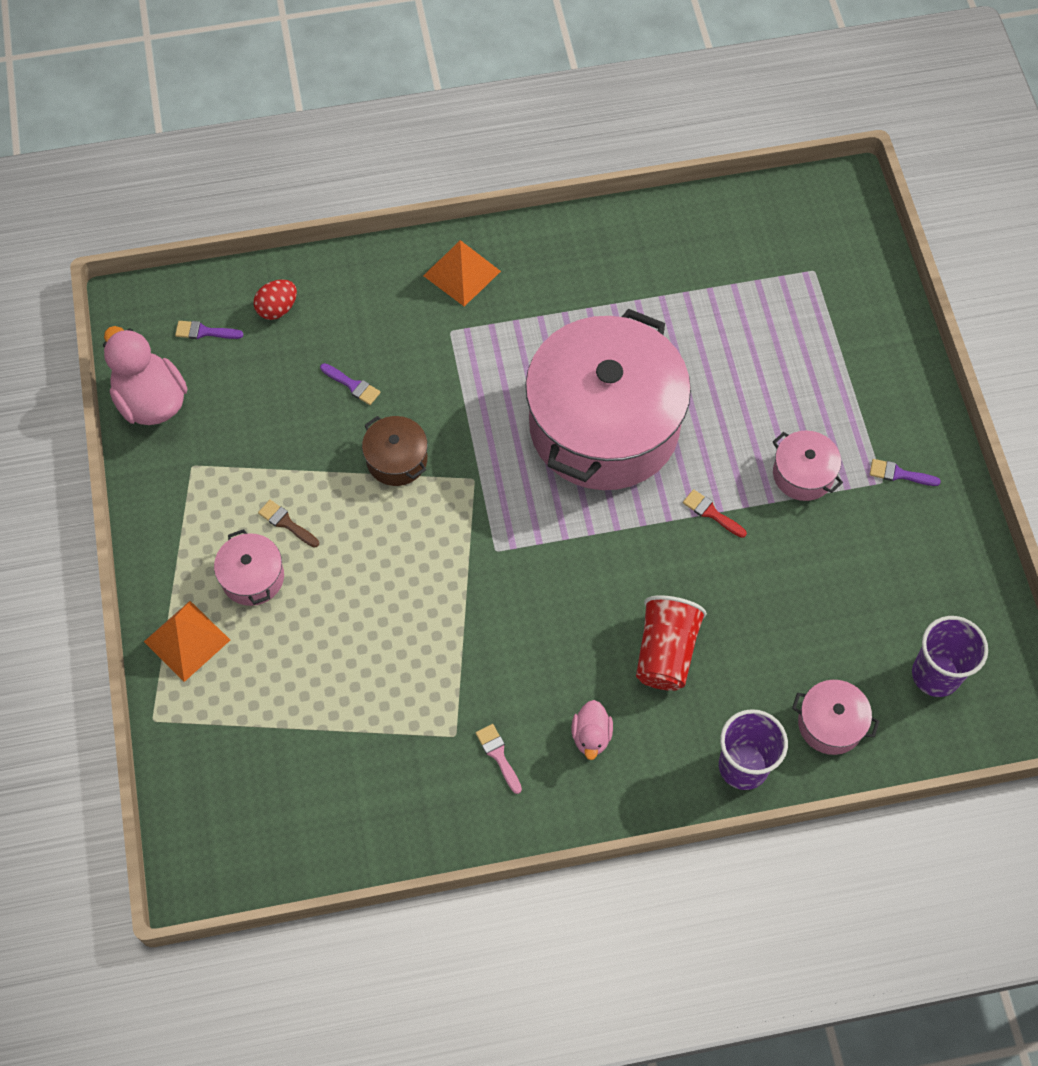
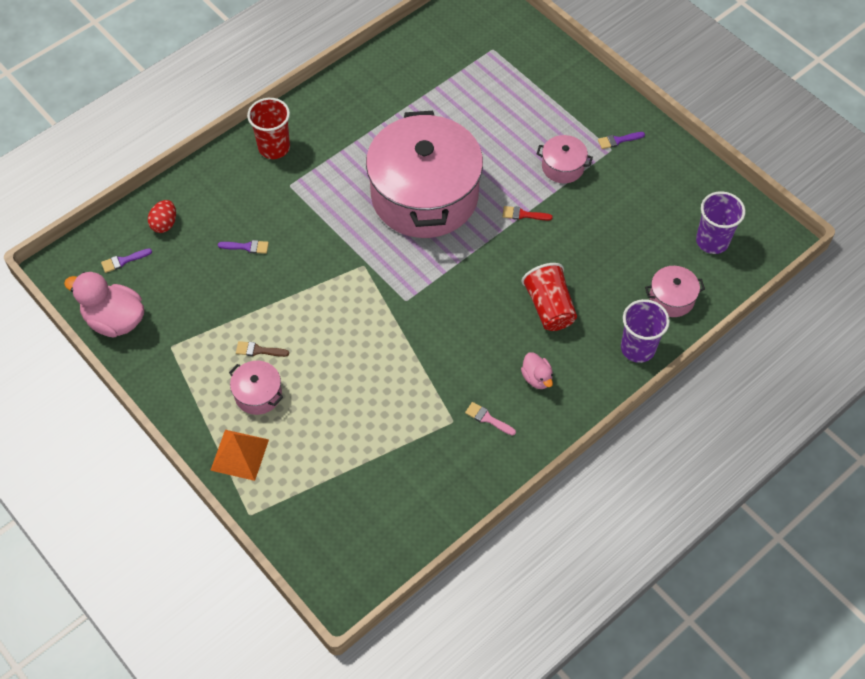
camera: 30 degrees left, 5 degrees down
(397, 459) = (306, 277): brown pot -> none
(462, 273) = (274, 147): orange pyramid -> red cup

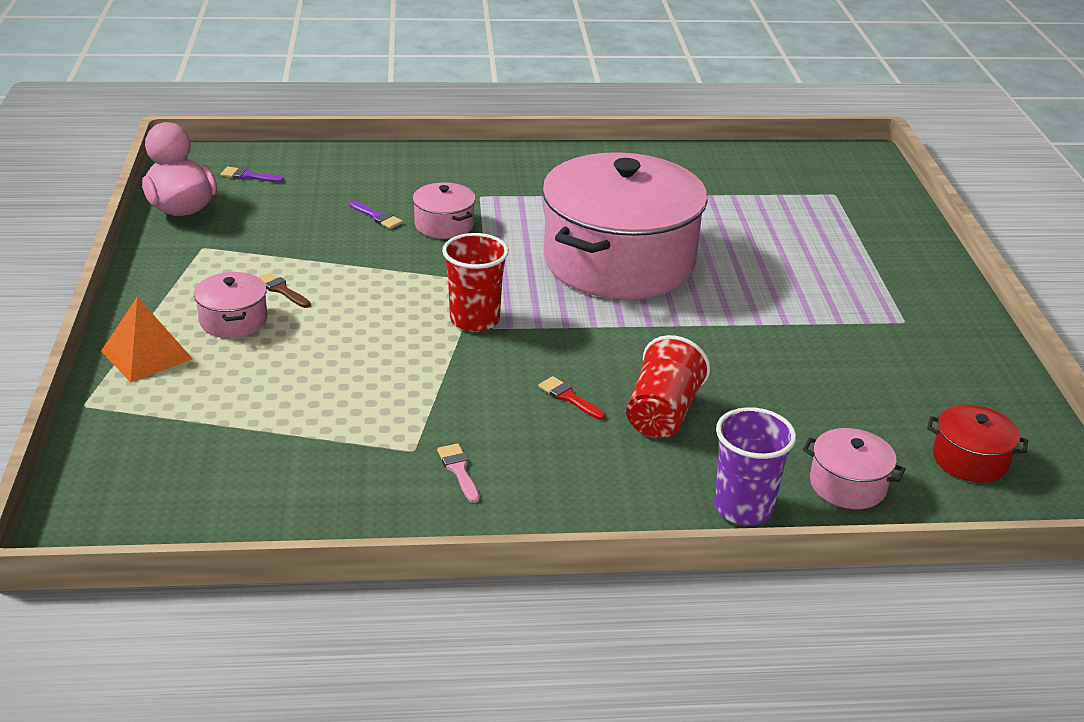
camera: 35 degrees right, 25 degrees down
(164, 224) = (321, 170): red egg -> none
(274, 147) = (499, 167): red cup -> red cup (474, 320)
(523, 214) = (722, 324): red brush -> red brush (569, 398)
(537, 378) = (568, 466): pink duck -> none
(563, 167) = (820, 309): pink pot -> pink pot (444, 225)
(618, 140) = (922, 318): purple brush -> none
(712, 241) = (970, 459): purple cup -> red pot

